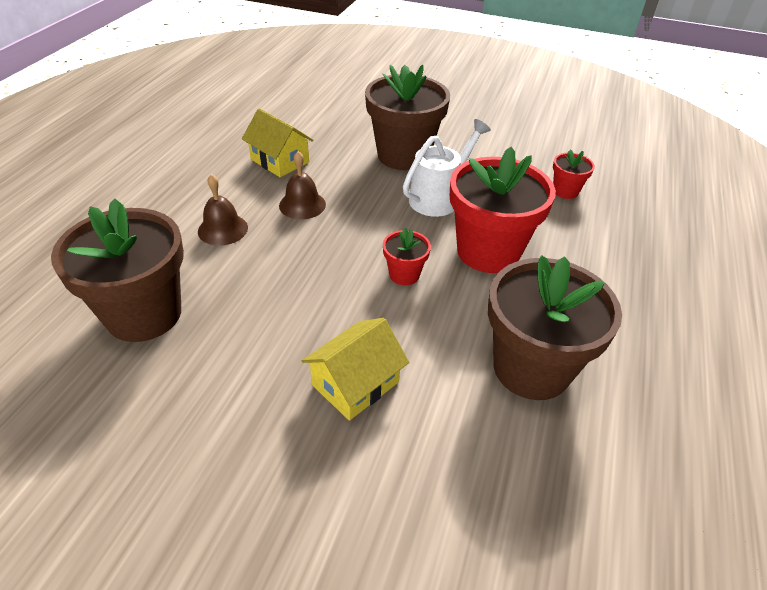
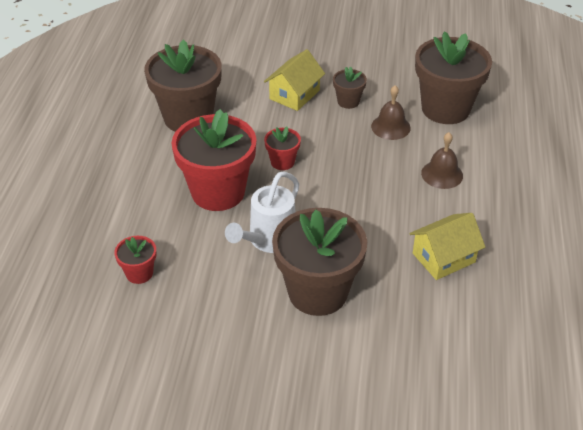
camera: 170 degrees right, 0 degrees up
(276, 353) = (348, 101): none -> brown flower pot
(280, 161) = (443, 258): yellow house -> yellow house turned 60 degrees counterclockwise
(302, 205) = (391, 209): brown bell -> brown bell (390, 127)

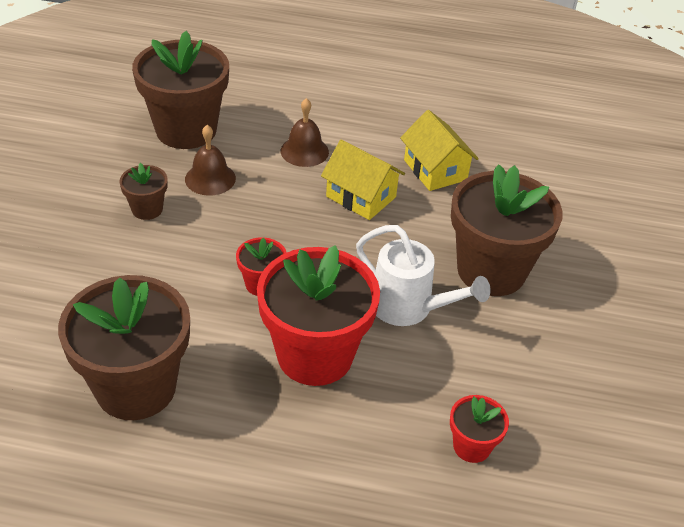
camera: 90 degrees left, 0 degrees up
(294, 95) = (115, 260): yellow house -> yellow house (361, 197)

